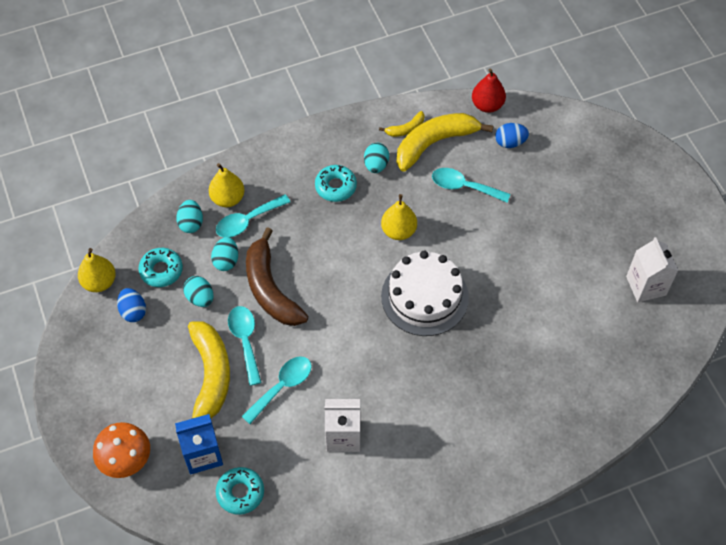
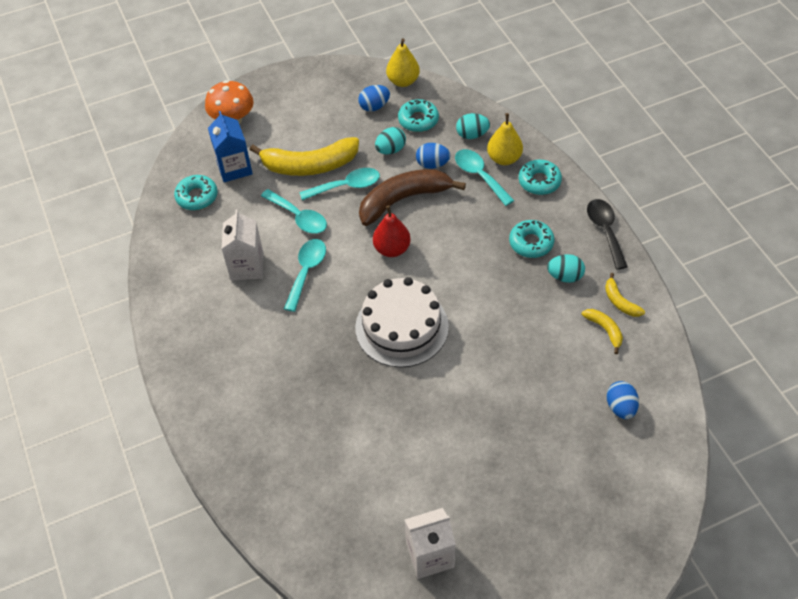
camera: 90 degrees right, 5 degrees down
(226, 261) = (432, 164): turquoise egg -> blue egg
(261, 172) = (539, 181): none -> turquoise donut
(327, 129) = (605, 231): none -> black spoon
(398, 231) = (481, 301): yellow pear -> none
(434, 143) = (605, 330): yellow banana -> yellow banana, size x0.47
(464, 187) = (548, 360): turquoise spoon -> turquoise spoon (306, 271)
(487, 105) = (672, 382): red pear -> red pear (392, 249)

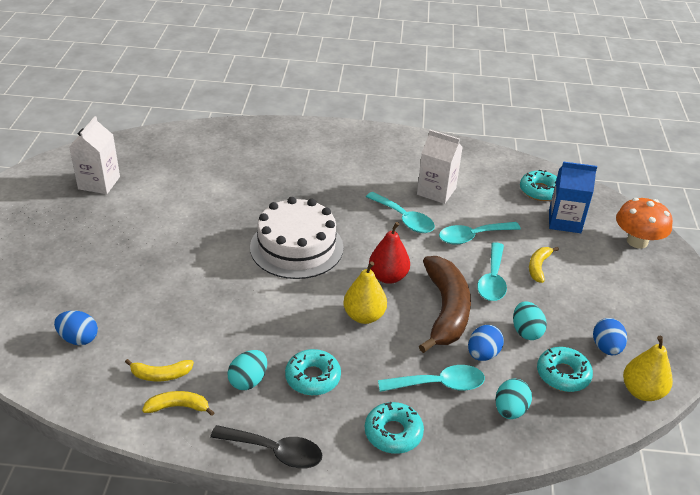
camera: 115 degrees right, 15 degrees down
(309, 165) = (538, 267): yellow banana -> yellow banana, size x0.47
(504, 158) = (452, 420): yellow pear -> yellow pear (364, 316)

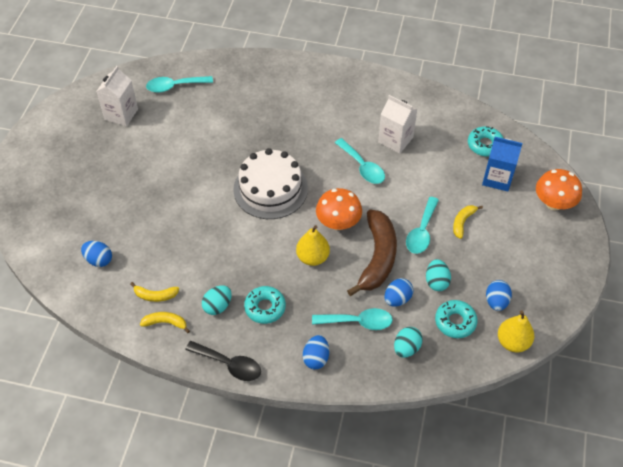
camera: 10 degrees right, 15 degrees up
(388, 277) = (338, 222): red pear -> orange mushroom
(393, 433) = (316, 358): turquoise donut -> blue egg
(472, 237) = (415, 188): turquoise spoon -> turquoise spoon (174, 86)

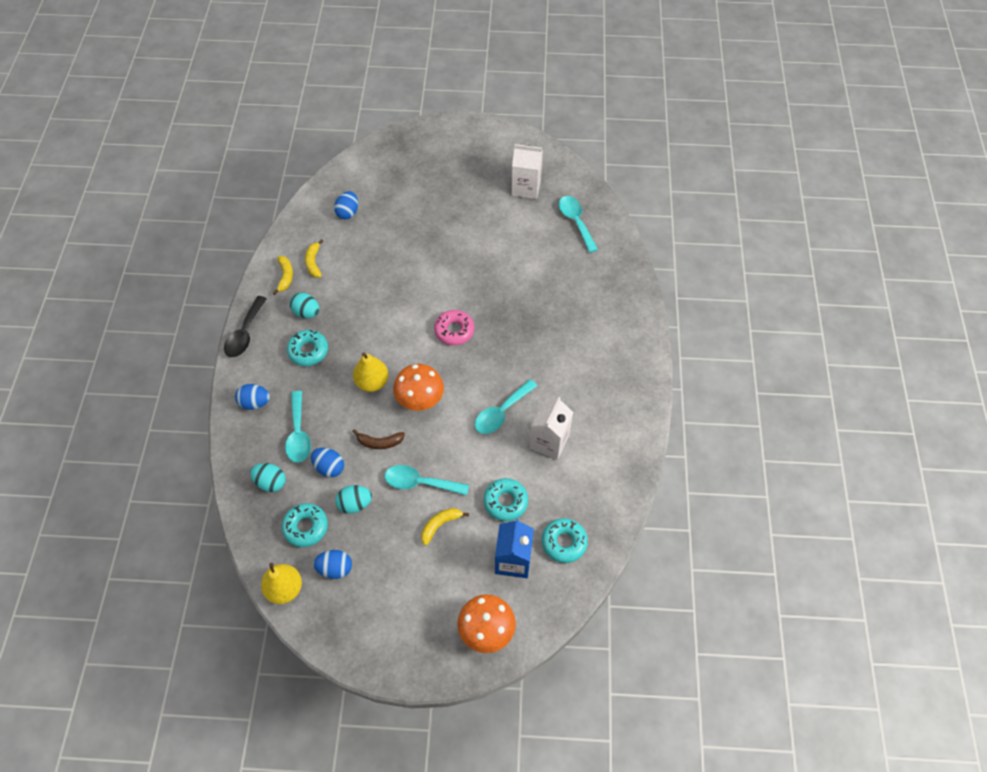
camera: 80 degrees right, 5 degrees up
(270, 189) = (454, 331): white cake -> pink donut
(377, 257) = (380, 442): brown banana -> brown banana, size x0.47
(446, 176) = (505, 502): none -> turquoise donut
(462, 222) = (440, 525): yellow banana -> yellow banana turned 60 degrees counterclockwise

